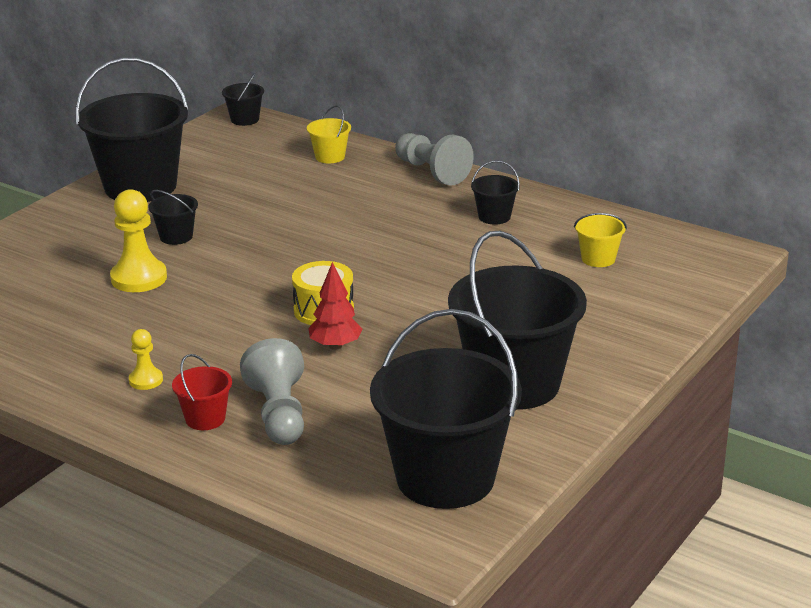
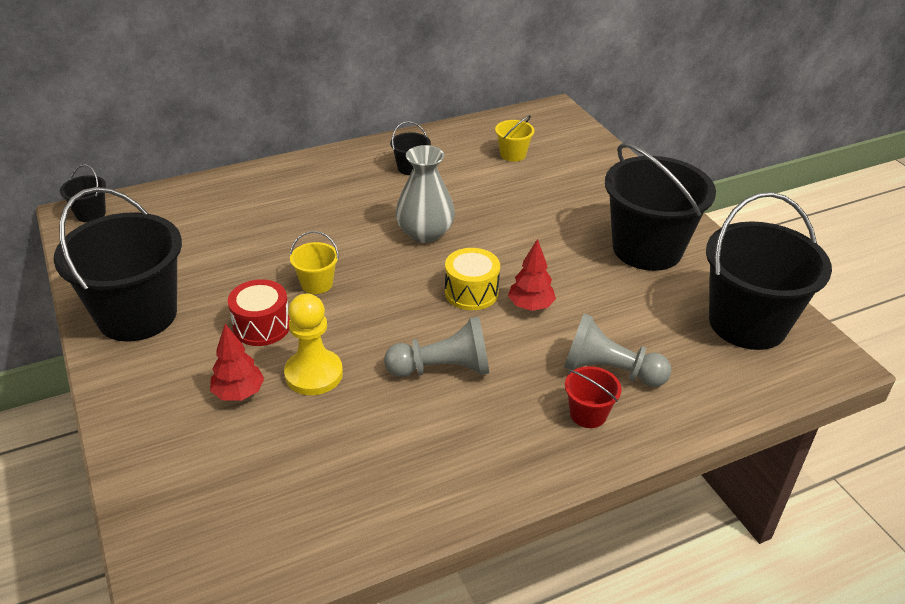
camera: 60 degrees left, 10 degrees up
(89, 257) = (239, 393): none -> red tree
(146, 380) = (499, 429): yellow pawn -> none
(176, 237) = (262, 326): black bucket -> red drum
(330, 157) = (222, 198): yellow bucket -> yellow bucket (317, 284)
(391, 259) = (425, 233): none -> grey vase
(431, 172) = (310, 165): grey pawn -> grey pawn (442, 369)

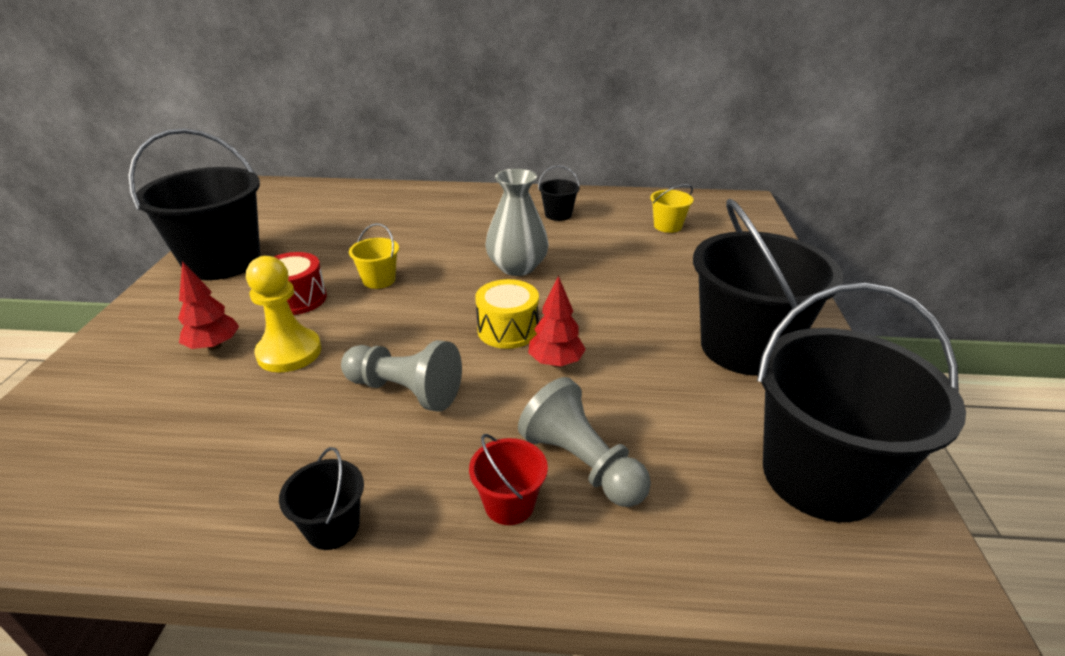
camera: 30 degrees right, 5 degrees down
(90, 214) = (281, 188): black bucket -> black bucket (333, 527)

